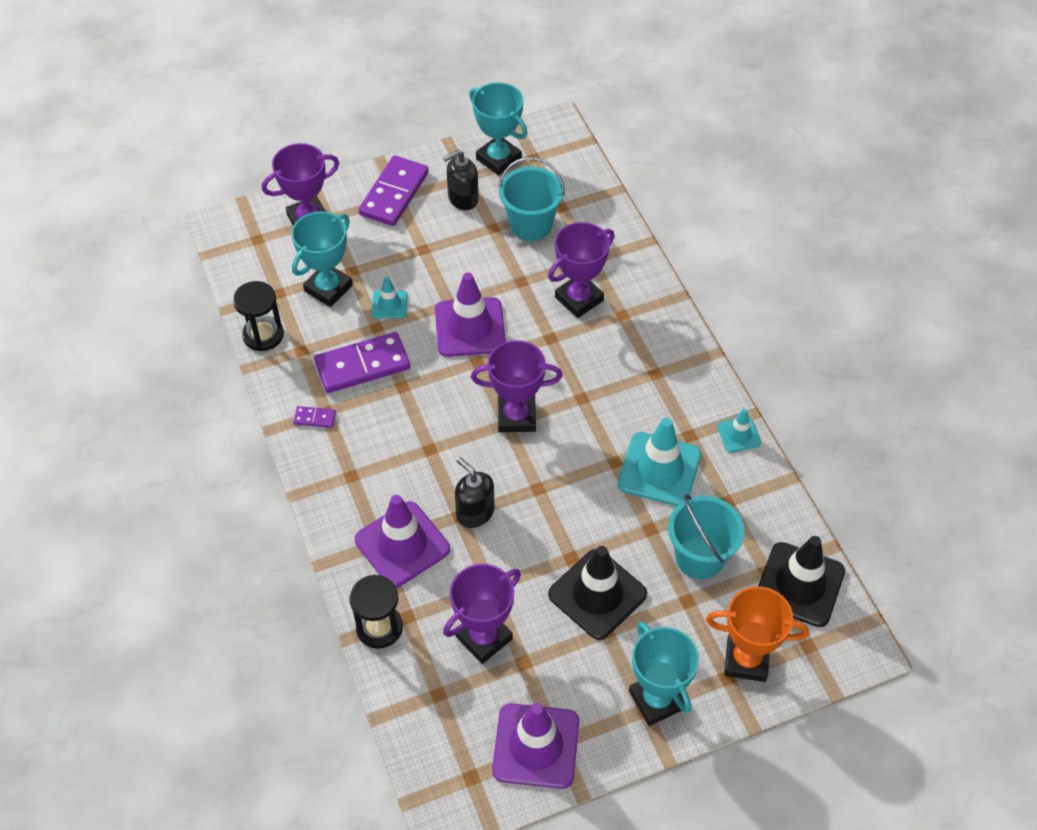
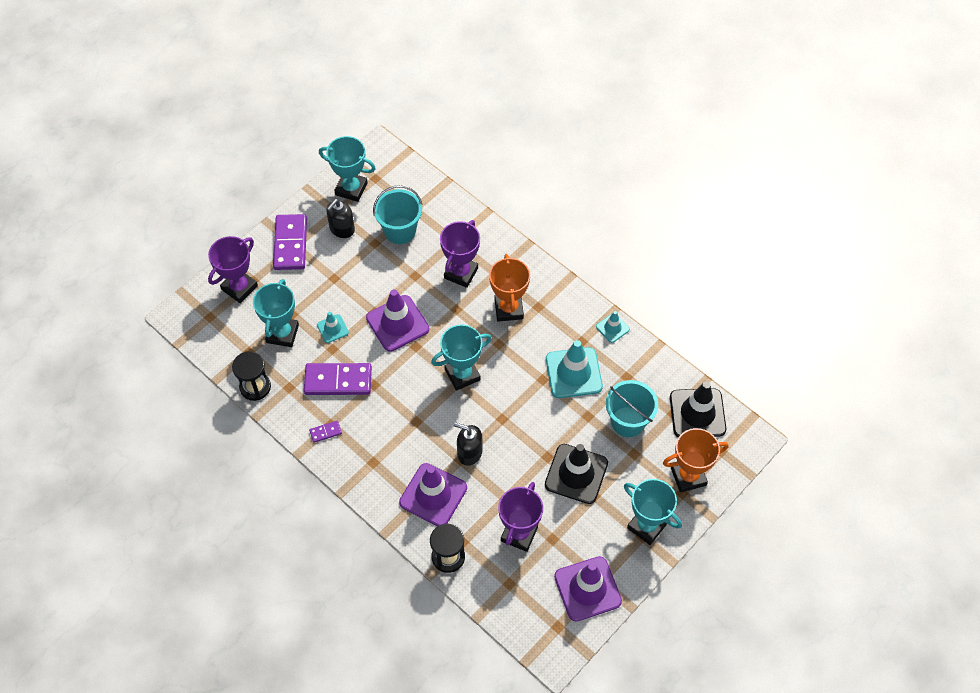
camera: 25 degrees left, 5 degrees up
(362, 365) = (338, 381): purple domino -> purple domino turned 45 degrees clockwise
(516, 417) = (462, 375): purple trophy -> turquoise trophy
(616, 362) = (509, 309): none -> orange trophy

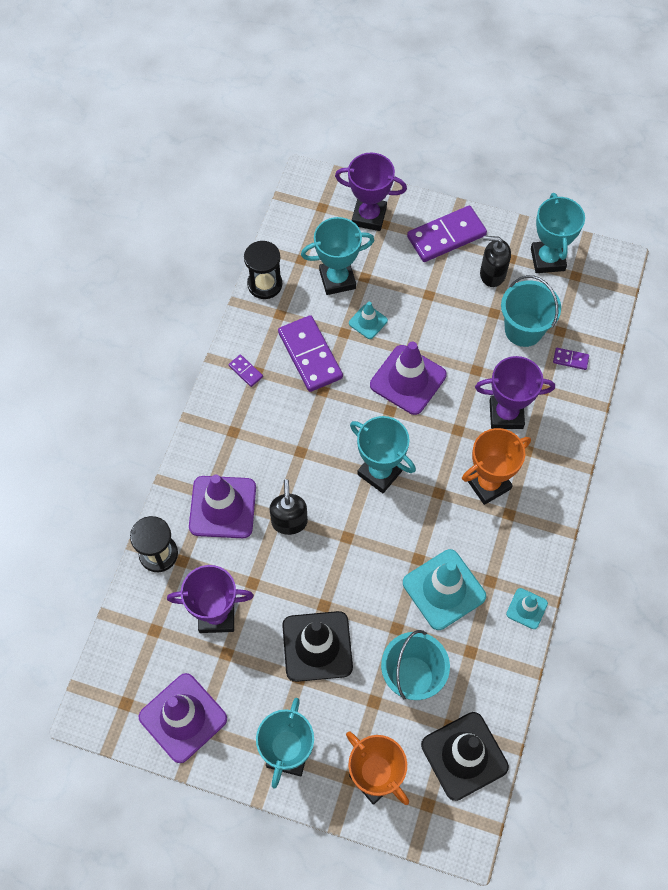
camera: 65 degrees right, 5 degrees up
(440, 213) = (570, 359): none -> purple domino

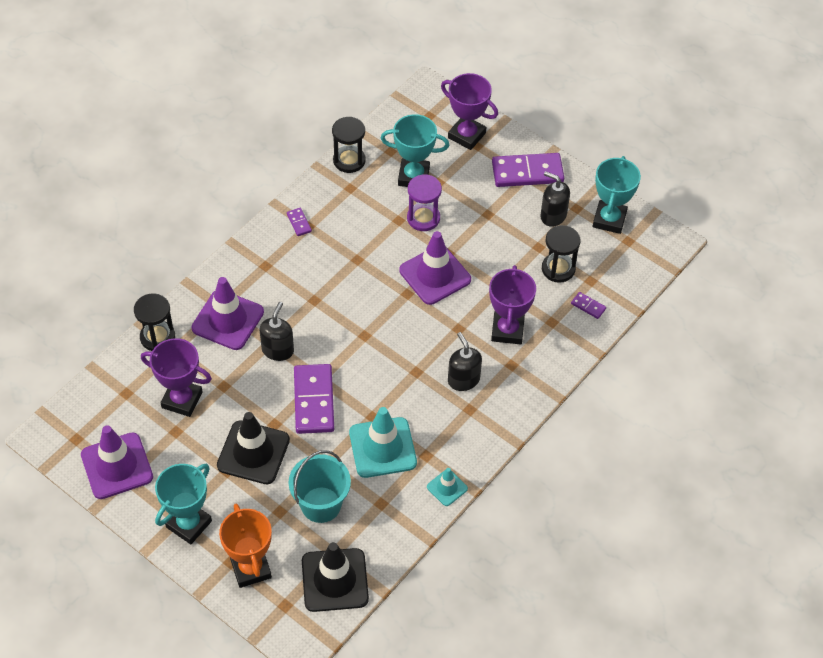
camera: 20 degrees right, 10 degrees down
(310, 355) = (360, 228): purple domino -> purple domino (313, 401)
(368, 322) = (423, 218): turquoise traffic cone -> purple hourglass
(380, 472) = (374, 339): turquoise trophy -> none
(488, 484) = (463, 380): orange trophy -> black soap dispenser
(506, 414) = (507, 330): purple trophy -> purple trophy turned 75 degrees clockwise
(523, 330) = (558, 269): turquoise bucket -> black hourglass

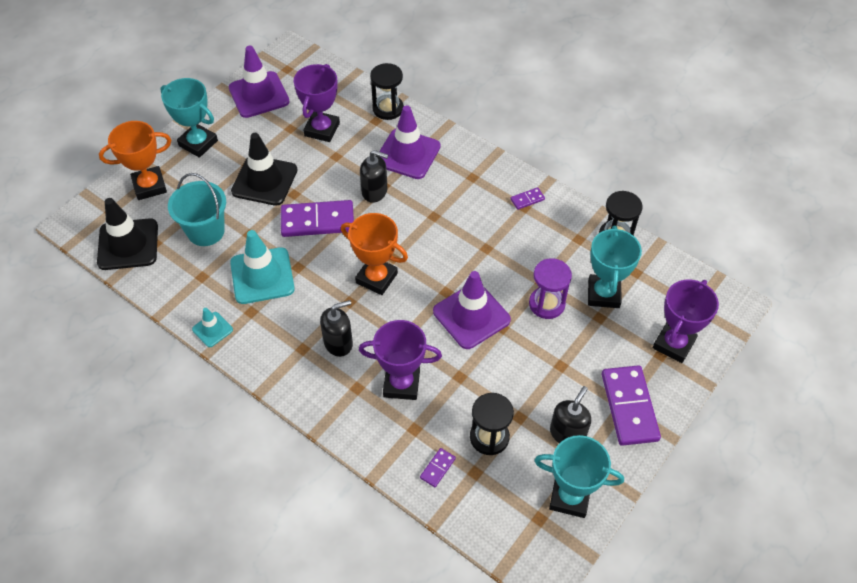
camera: 90 degrees right, 0 degrees up
(389, 349) = (376, 278): none -> orange trophy

